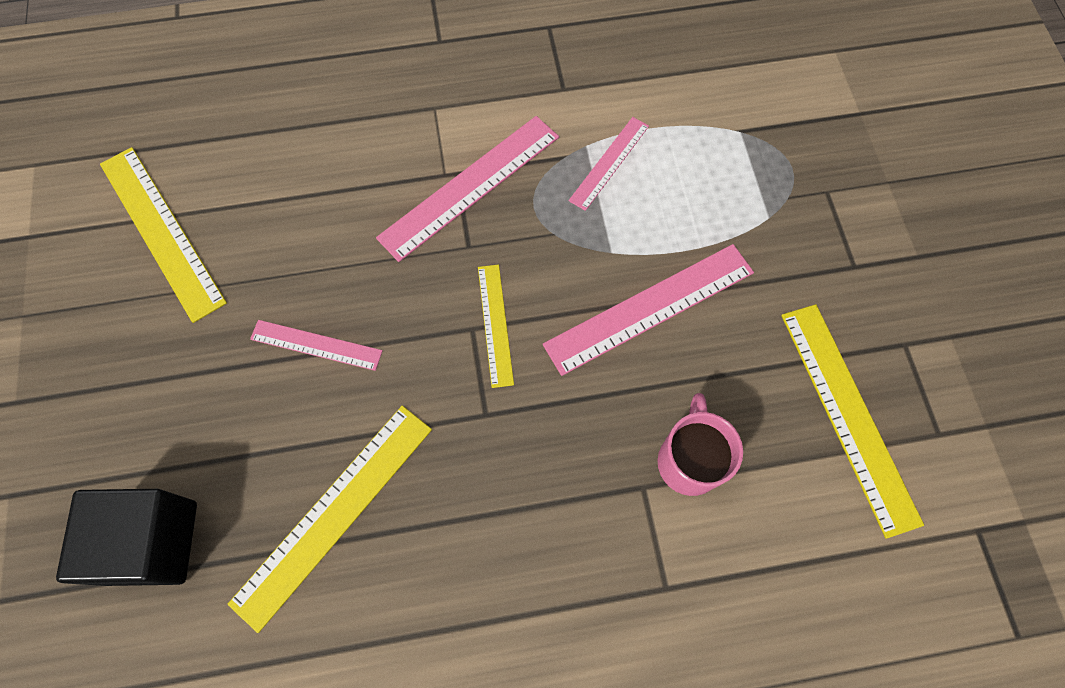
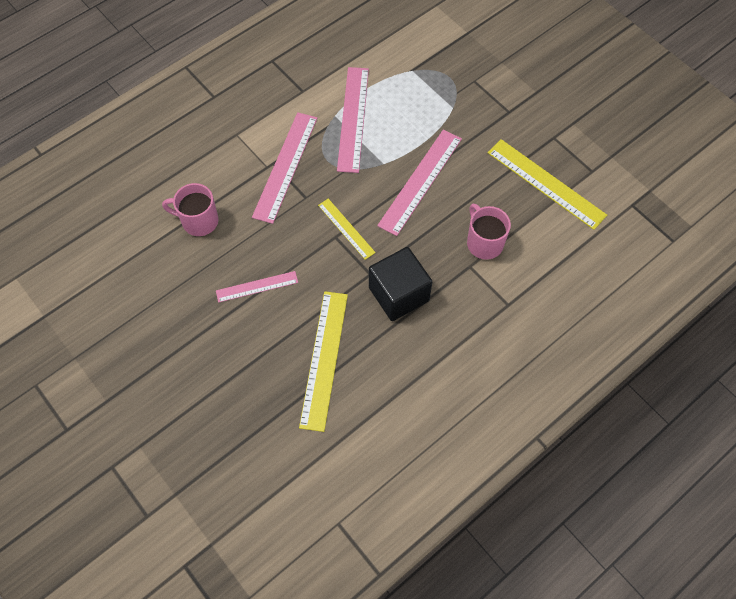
camera: 30 degrees left, 5 degrees down
(152, 542) = (237, 423): black cube -> black cube (398, 294)
(161, 231) = (124, 274): yellow ruler -> none
(304, 206) = (199, 221): none -> pink mug
(609, 163) = (353, 118): pink ruler -> pink ruler, size x1.74

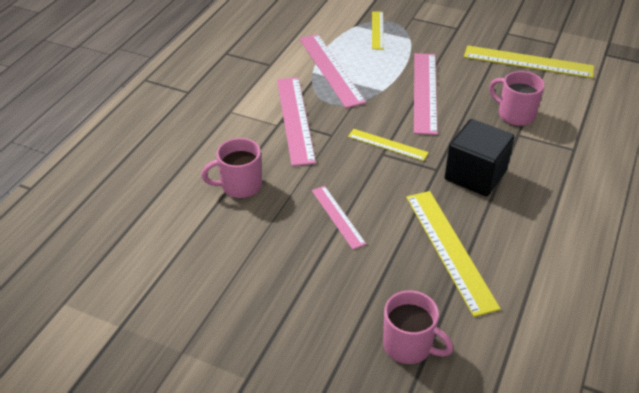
camera: 25 degrees left, 20 degrees down
(234, 429) = (409, 345): none -> pink mug
(257, 286) = (338, 216): pink ruler -> pink ruler turned 75 degrees counterclockwise
(429, 84) = (377, 30): none -> yellow ruler

